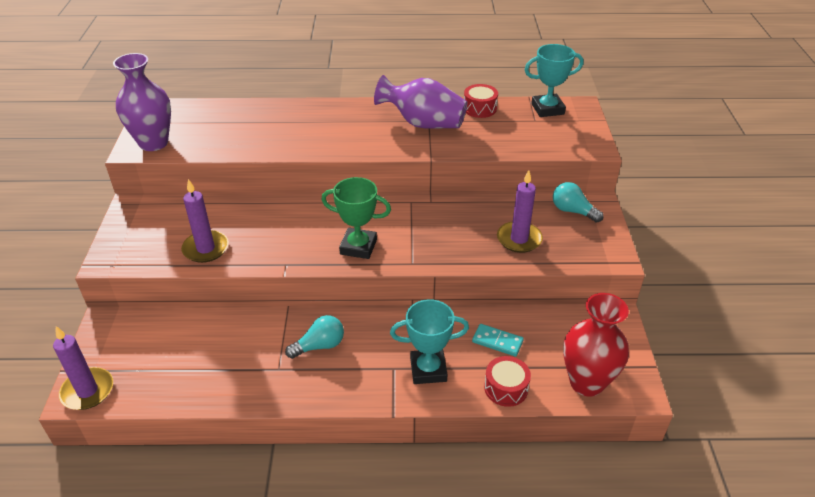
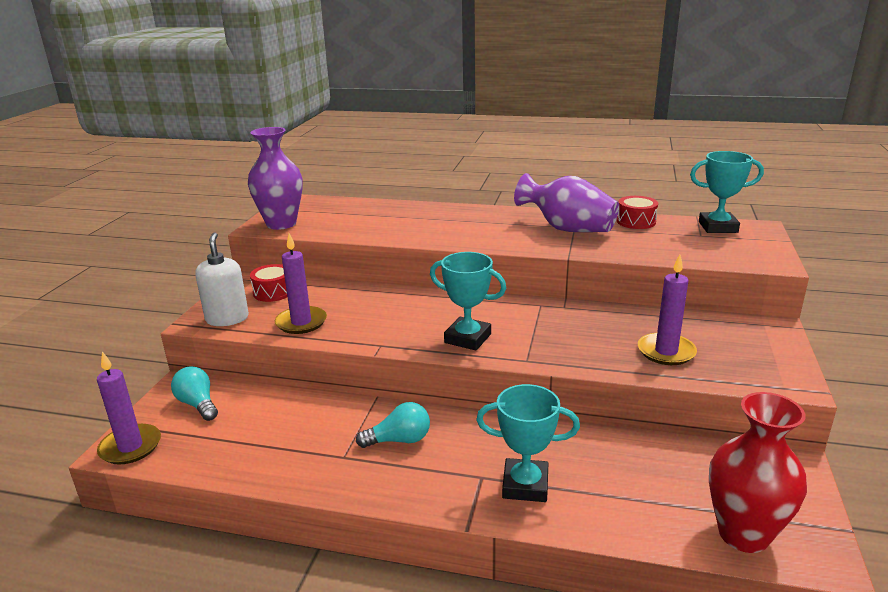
camera: 15 degrees right, 15 degrees down
(133, 253) = (227, 319): none -> white soap dispenser
(358, 247) = (467, 338): green trophy -> turquoise trophy
(497, 341) = (623, 467): turquoise domino -> none
(506, 388) = (625, 522): red drum -> red drum (273, 292)
(572, 211) = (741, 332): turquoise light bulb -> turquoise light bulb (198, 404)

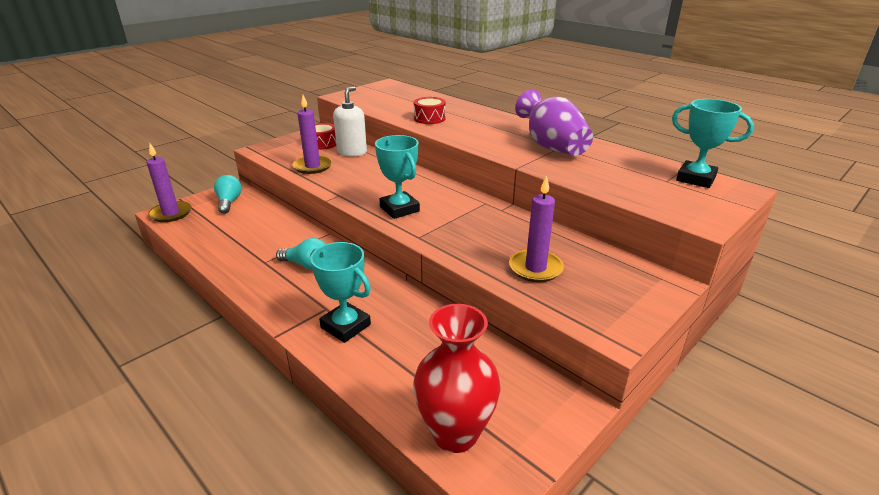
camera: 30 degrees right, 5 degrees up
(227, 319) = (276, 152): white soap dispenser -> white soap dispenser (352, 152)
(281, 224) = (356, 97): purple vase -> none
(636, 221) = (622, 155): red drum -> red drum (429, 118)

